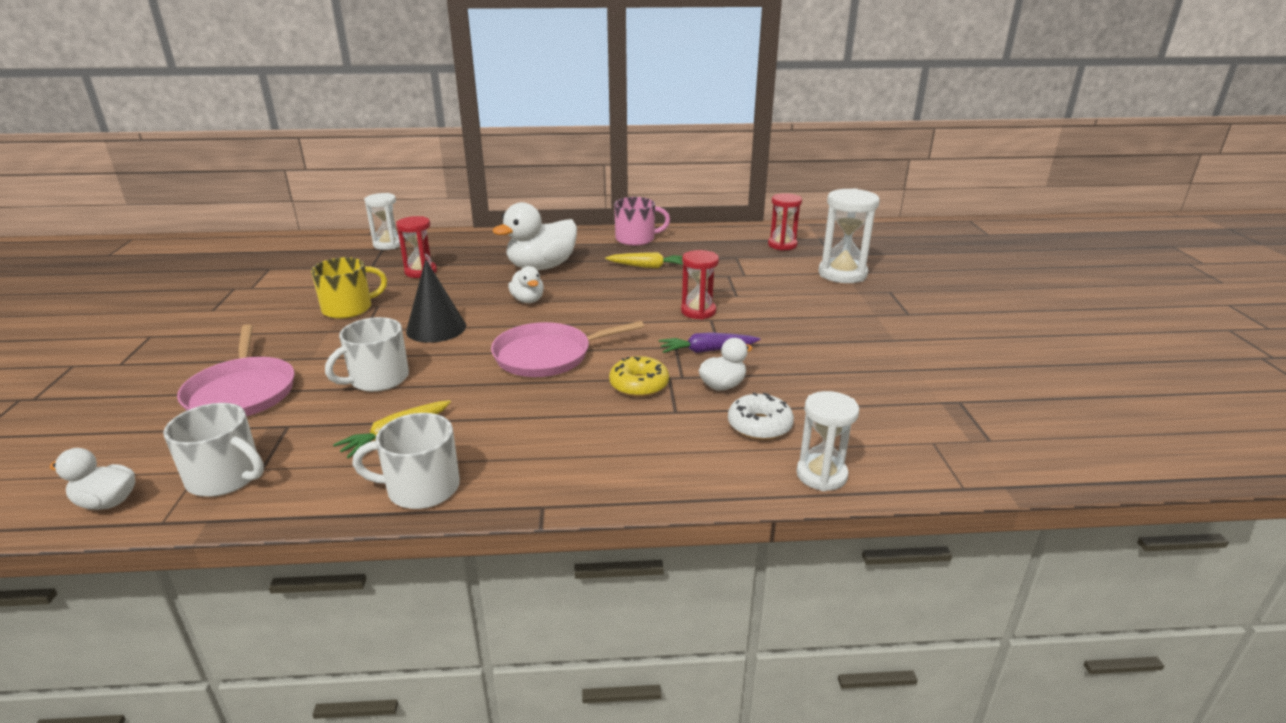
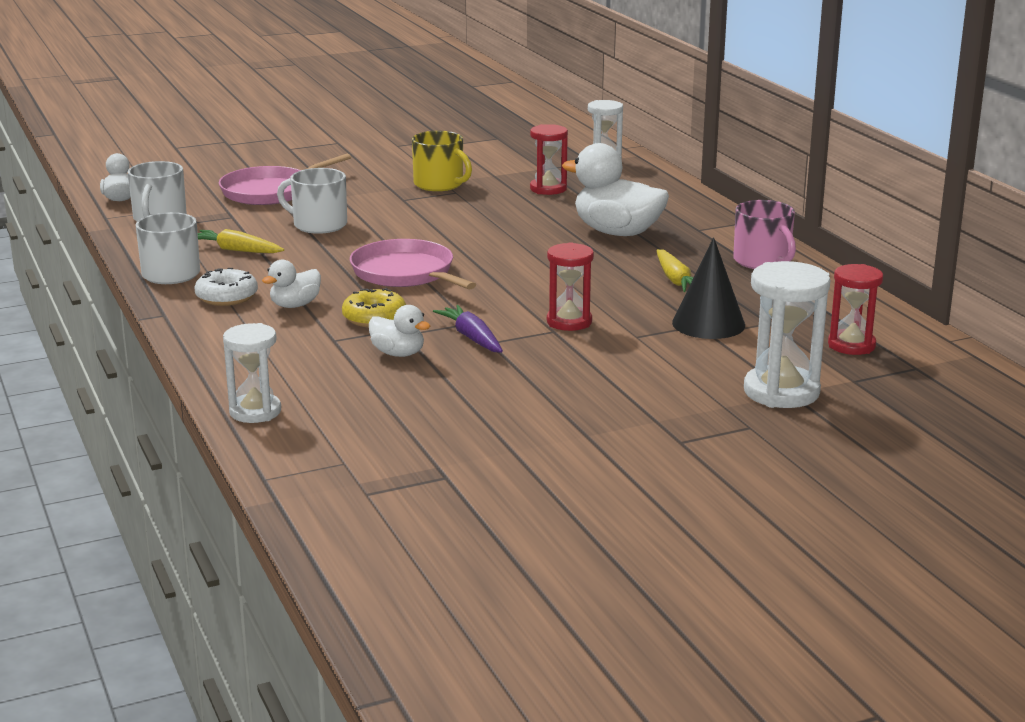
camera: 70 degrees right, 5 degrees down
(436, 328) = (427, 222): black cone -> black cone (708, 324)
(528, 300) = (523, 243): white duck -> white duck (295, 305)
(759, 425) = (329, 378): white donut -> white donut (227, 297)

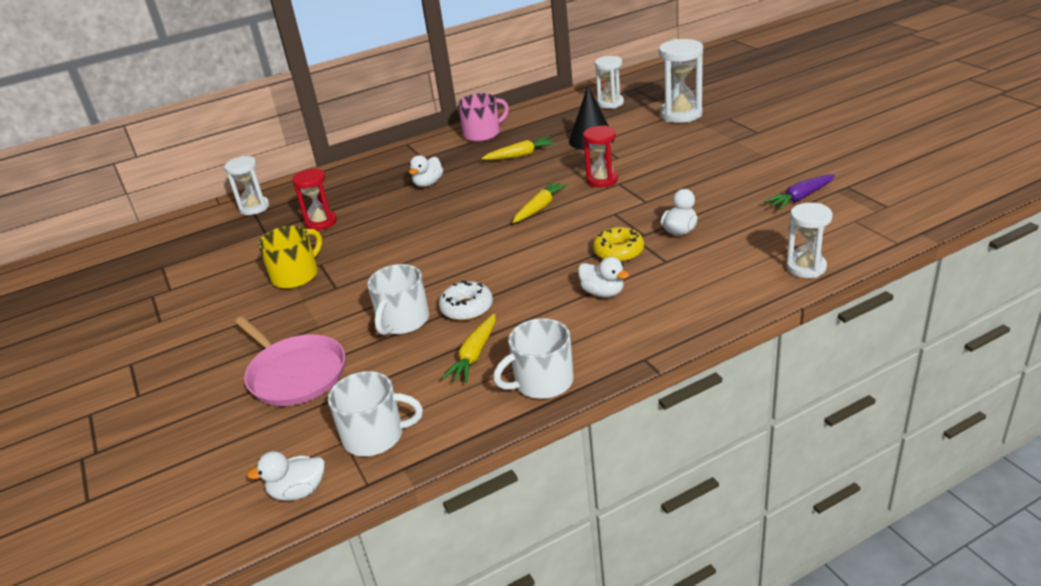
camera: 90 degrees left, 10 degrees up
(227, 297) = (594, 332): white donut -> white donut (467, 308)
(406, 273) = (522, 254): pink pan -> none
(472, 338) = (641, 208): purple carrot -> purple carrot (801, 197)
(512, 285) = (539, 208): none -> yellow carrot
(617, 233) = (428, 184): white duck -> white duck, size x0.52
(851, 345) = (610, 103): red hourglass -> white hourglass

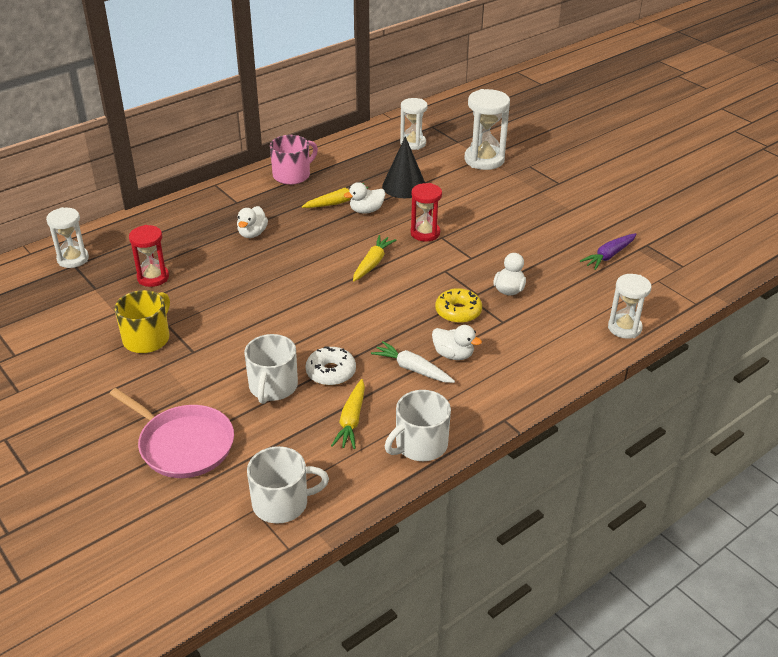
camera: 15 degrees left, 5 degrees up
(298, 491) = (227, 559): white duck -> white duck (366, 210)
(554, 306) = (413, 369): none -> white carrot

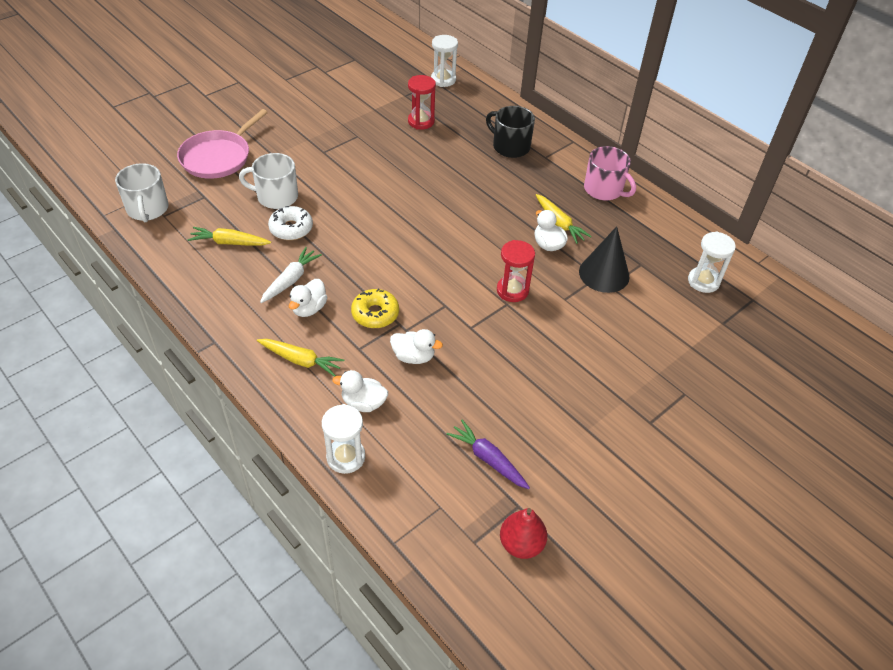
camera: 85 degrees right, 10 degrees up
(147, 338) = (341, 127): yellow mug -> none
(214, 221) = (510, 146): none -> black mug
(252, 233) = (493, 170): white duck -> white duck (363, 403)
(372, 263) = (453, 251): yellow carrot -> yellow carrot (300, 360)
(420, 445) = (193, 284): white mug -> none
(484, 160) = (685, 347): white hourglass -> none
(677, 245) = (521, 544): none -> red pear

